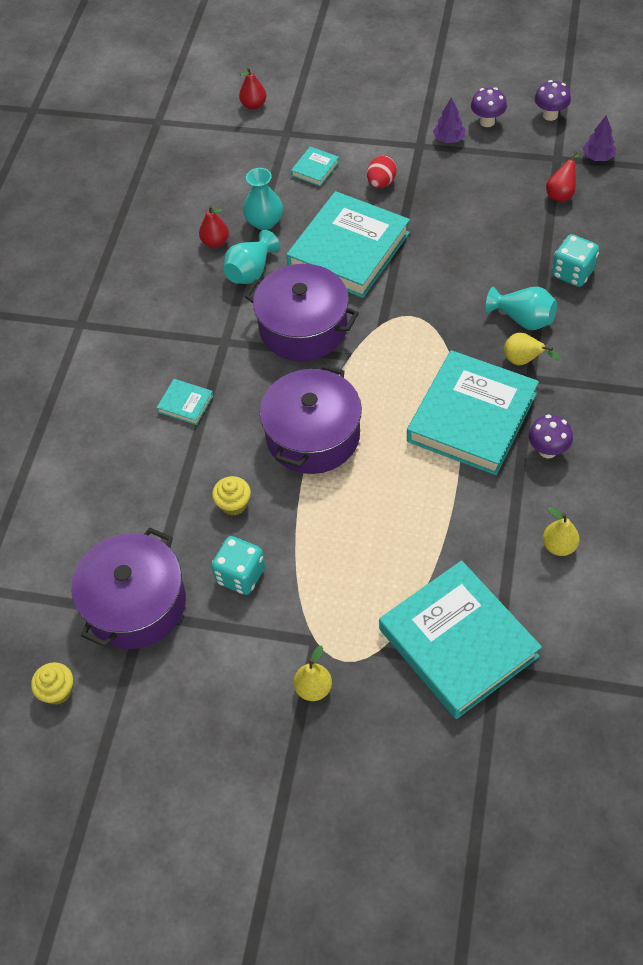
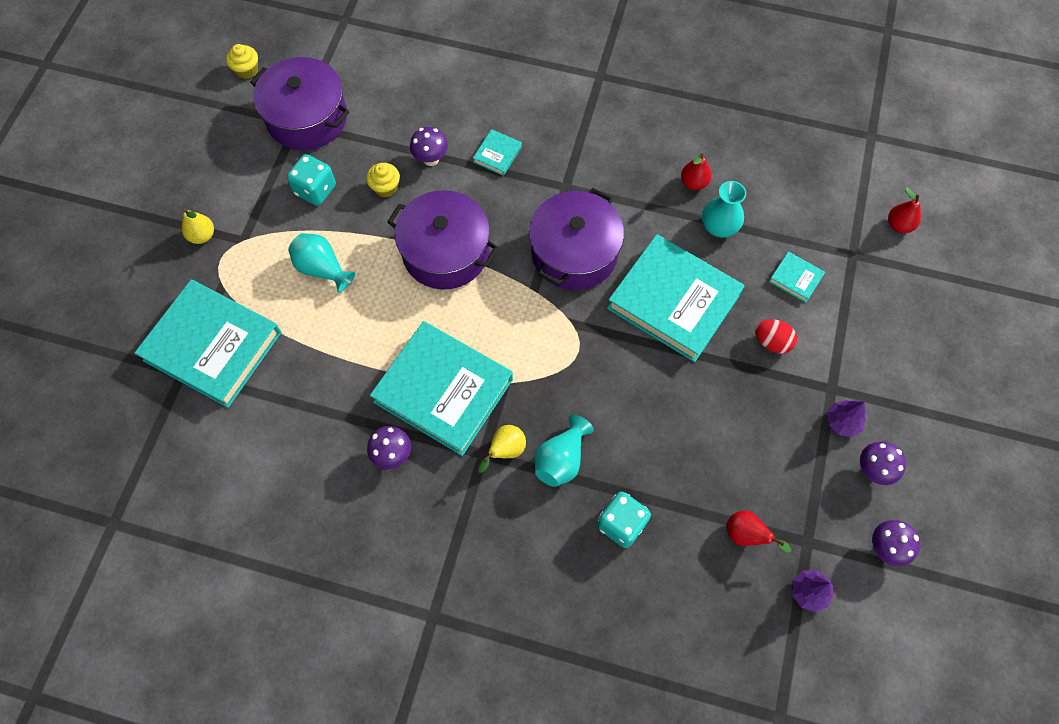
camera: 90 degrees right, 10 degrees up
(193, 465) = (431, 159): none -> purple mushroom
(251, 271) = (651, 212): turquoise vase -> turquoise vase (322, 269)
(458, 643) = (213, 346): turquoise book -> turquoise book turned 60 degrees clockwise
(559, 546) = (286, 445): yellow pear -> none

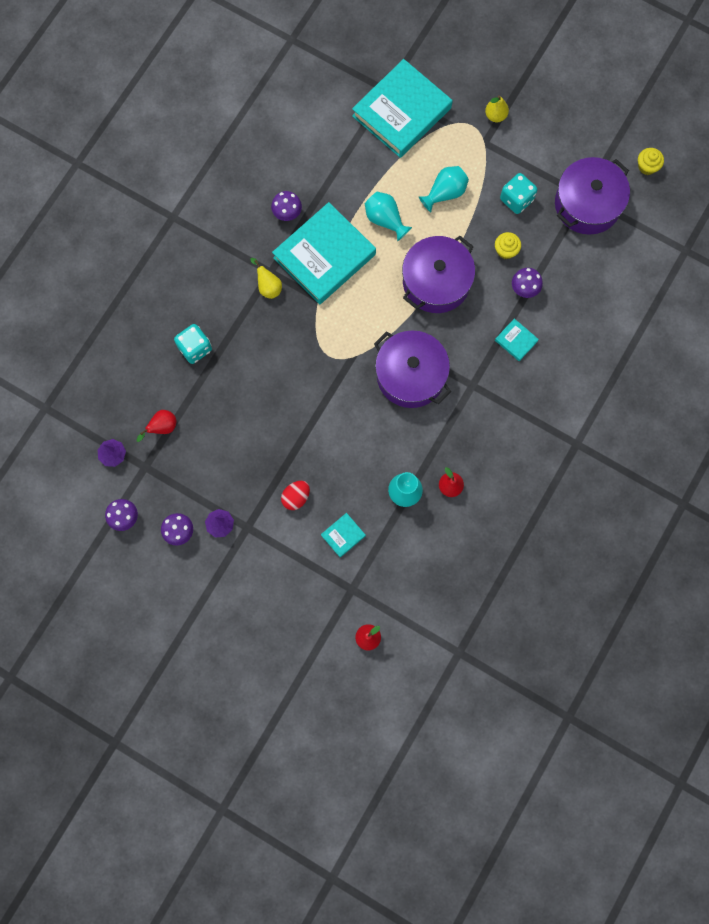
camera: 105 degrees right, 10 degrees up
(561, 459) = (251, 321): turquoise vase -> turquoise vase (385, 220)
(673, 301) = (349, 436): turquoise book -> none

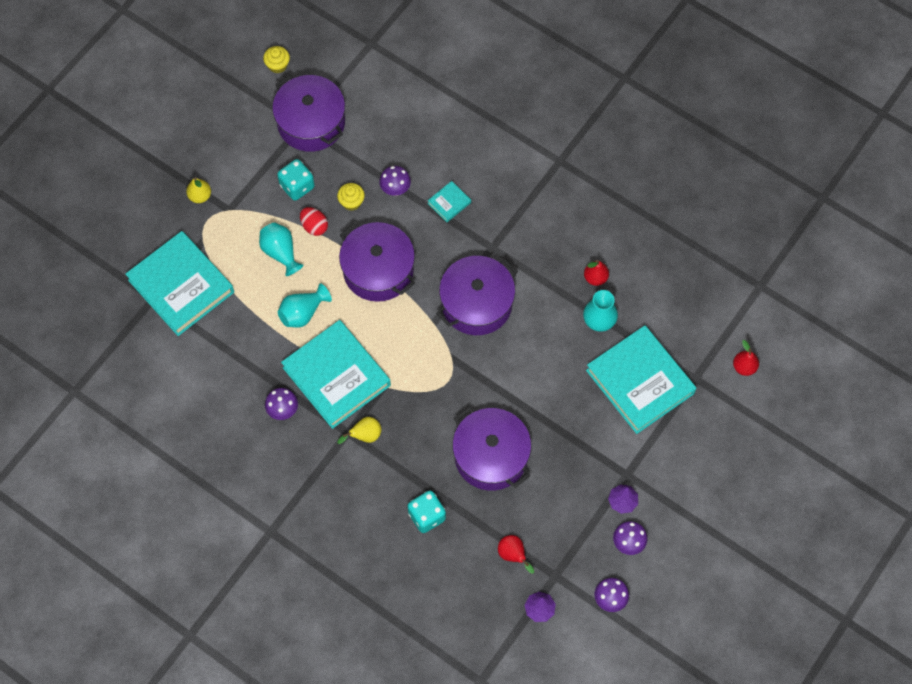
camera: 85 degrees left, 10 degrees down
(257, 400) = (491, 456): none -> purple pot
(296, 497) = (598, 424): red egg -> red egg (314, 226)
(343, 535) = (640, 382): turquoise book -> turquoise book, size x2.42

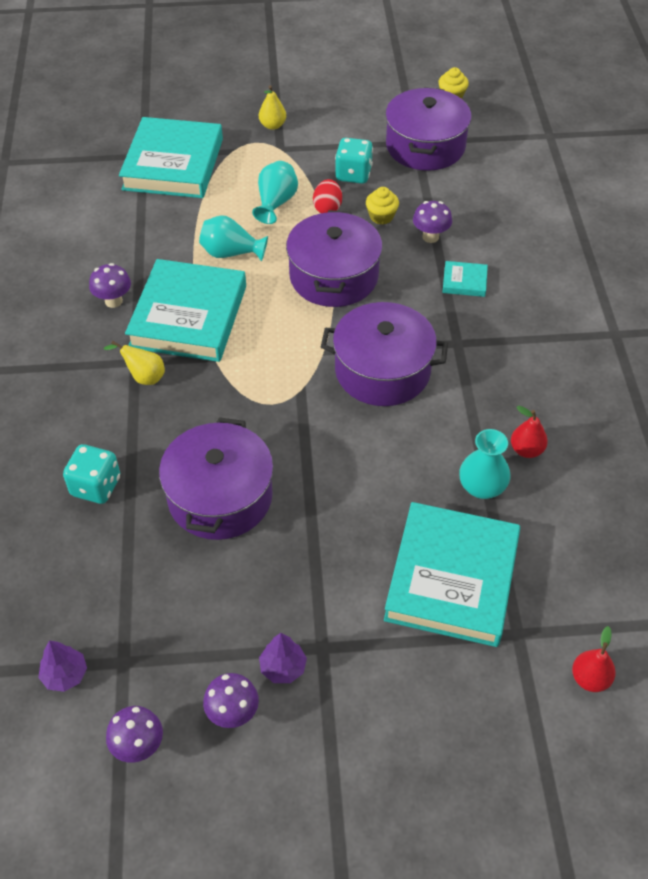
camera: 50 degrees right, 15 degrees down
(513, 555) = (114, 599): red pear -> none

